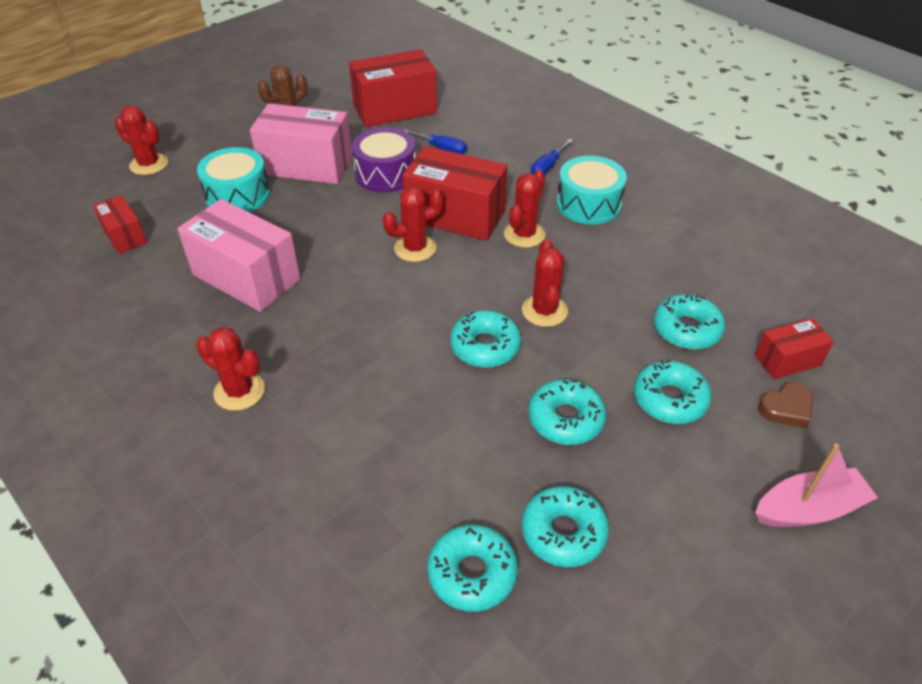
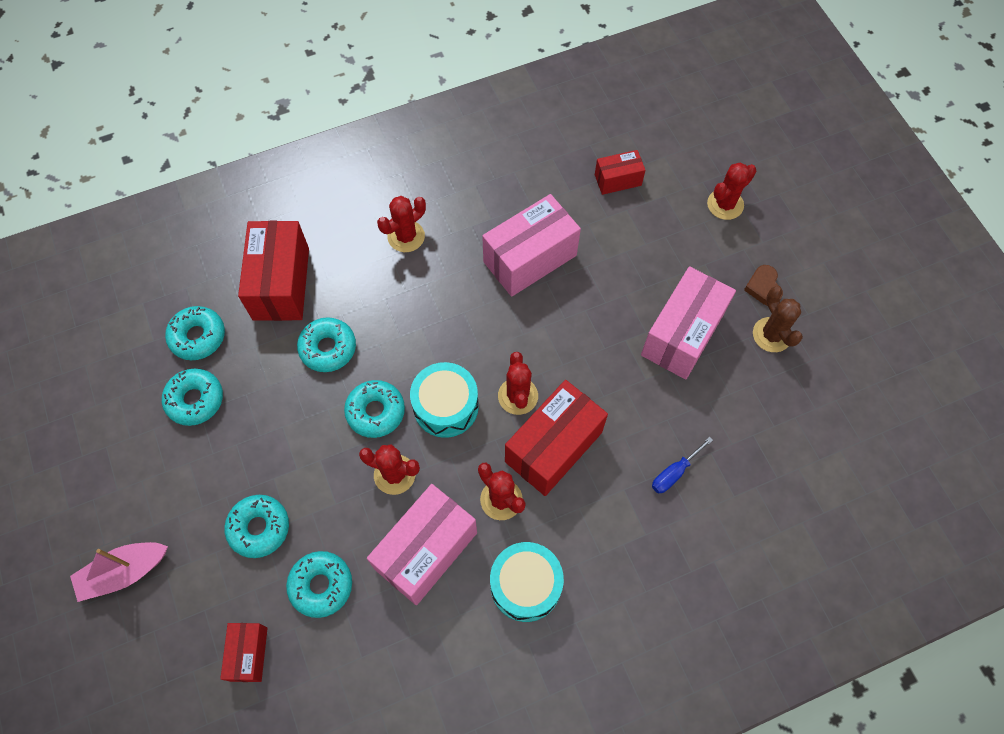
camera: 110 degrees right, 20 degrees up
(238, 195) = (650, 269): turquoise drum -> turquoise drum (446, 406)
(385, 174) = (644, 403): purple drum -> none
(395, 109) = (771, 448): red box -> red box (281, 283)
(547, 167) = (604, 571): blue screwdriver -> none
(565, 419) = (279, 441): turquoise donut -> turquoise donut (328, 348)
(602, 268) = (426, 551): none -> pink box
(786, 408) = (206, 617): brown heart -> brown heart (763, 287)
(808, 509) = (124, 572): pink boat -> pink boat turned 60 degrees clockwise

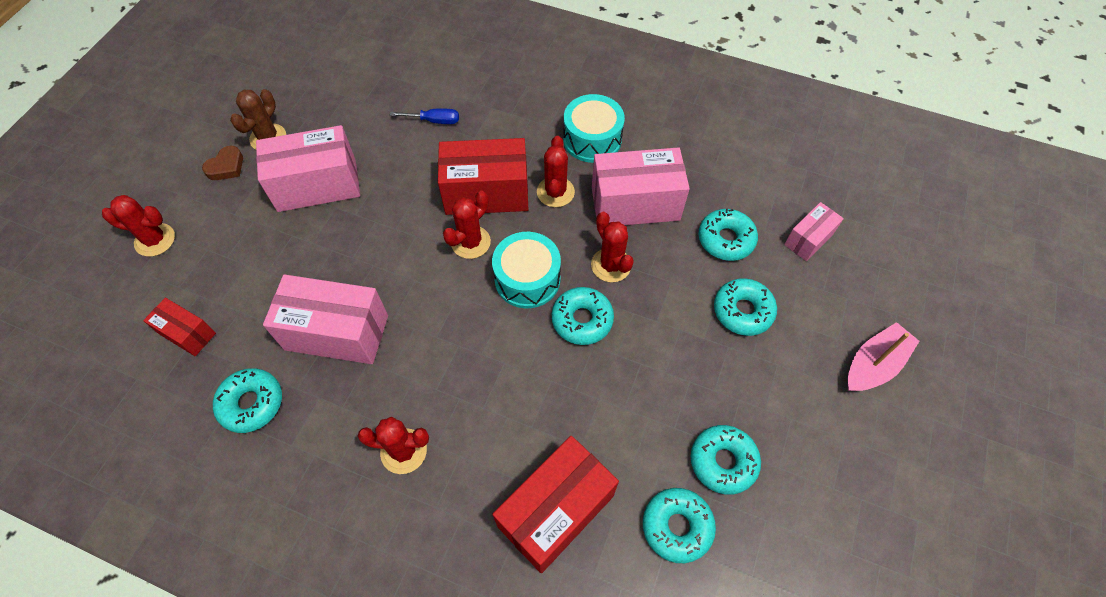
camera: 135 degrees left, 5 degrees down
(124, 572) = (874, 364): pink boat -> pink boat turned 60 degrees counterclockwise
(249, 654) = (808, 239): red box -> pink box
(328, 348) = (571, 406): turquoise donut -> turquoise donut (251, 403)

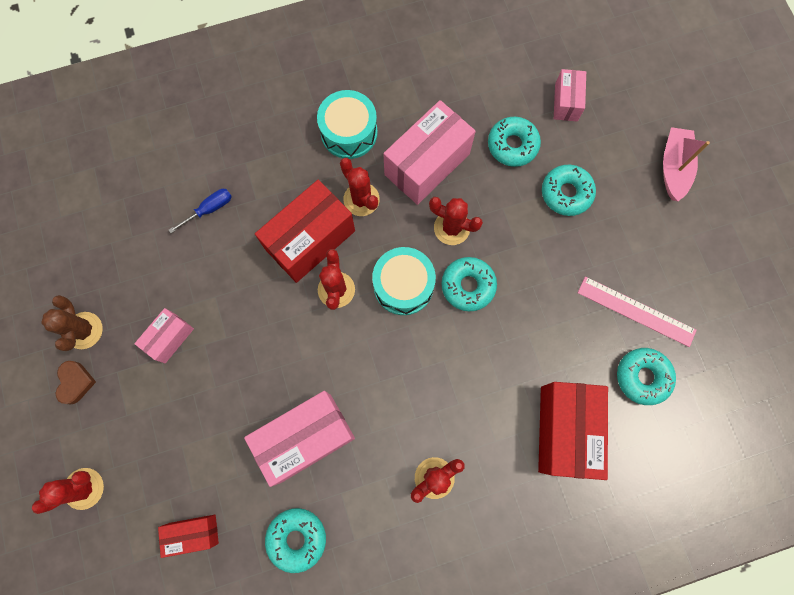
camera: 40 degrees left, 15 degrees up
(317, 185) = (170, 338): pink box -> pink box, size x0.54
(723, 462) = (636, 311): turquoise donut -> pink ruler

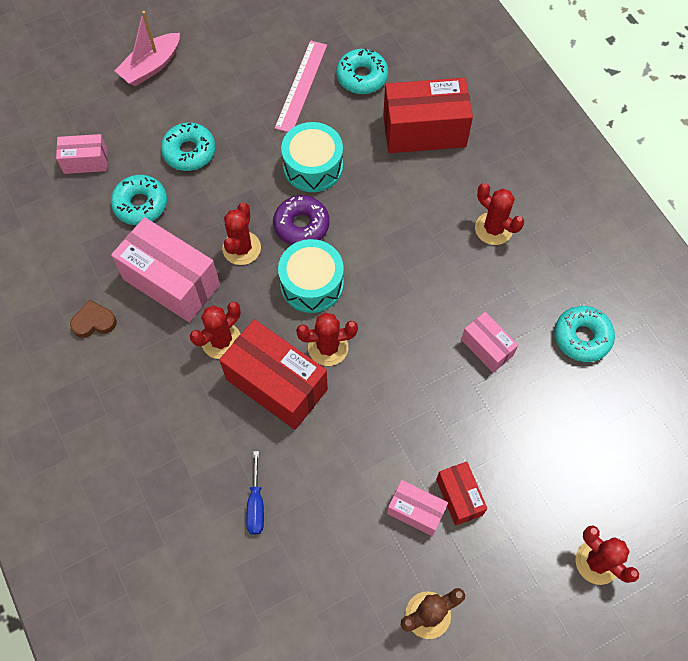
camera: 100 degrees left, 10 degrees down
(75, 382) = (489, 606): brown heart -> brown heart (94, 322)
(193, 533) = (606, 435): red box -> red box (459, 497)
(209, 209) = (256, 504): blue screwdriver -> blue screwdriver turned 135 degrees counterclockwise
(306, 438) = (487, 347): pink box -> pink box, size x0.54
(349, 132) = (140, 368): turquoise drum -> turquoise drum (313, 166)
(468, 286) = (301, 225): turquoise donut -> purple donut
(673, 168) = (151, 66): pink boat -> pink boat turned 45 degrees counterclockwise

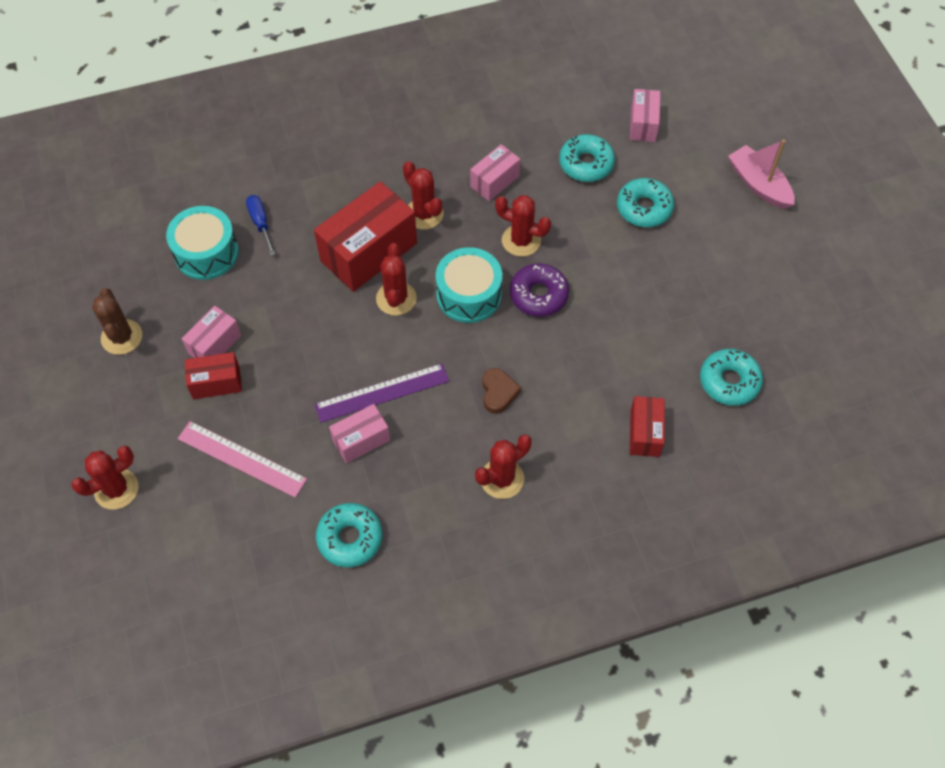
camera: 100 degrees right, 5 degrees down
(94, 322) = (465, 122): brown heart -> brown heart (498, 392)
(171, 282) = (494, 181): pink box -> pink box, size x0.54
(256, 504) = (260, 223): blue screwdriver -> blue screwdriver turned 60 degrees clockwise
(301, 86) = (721, 319): pink ruler -> pink ruler (241, 459)
(313, 166) = (610, 315): turquoise drum -> turquoise drum (206, 253)
(424, 131) = (645, 433): red box -> red box, size x0.54
(434, 339) = (382, 393): none -> purple ruler

